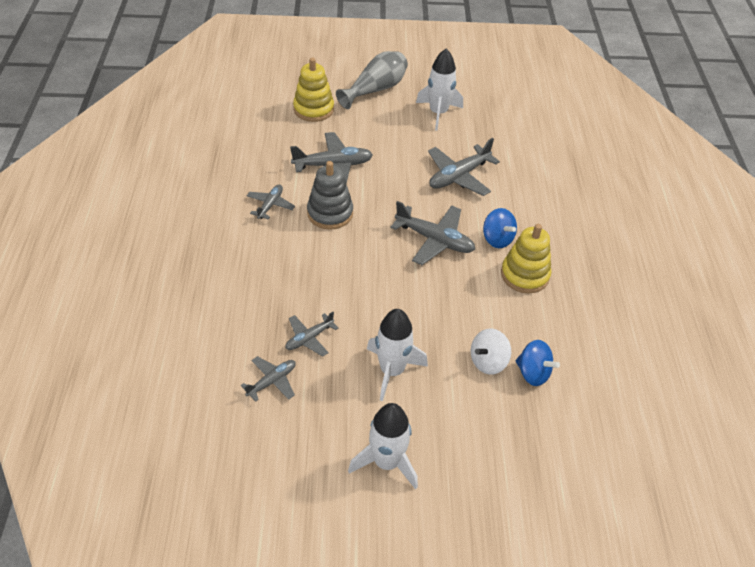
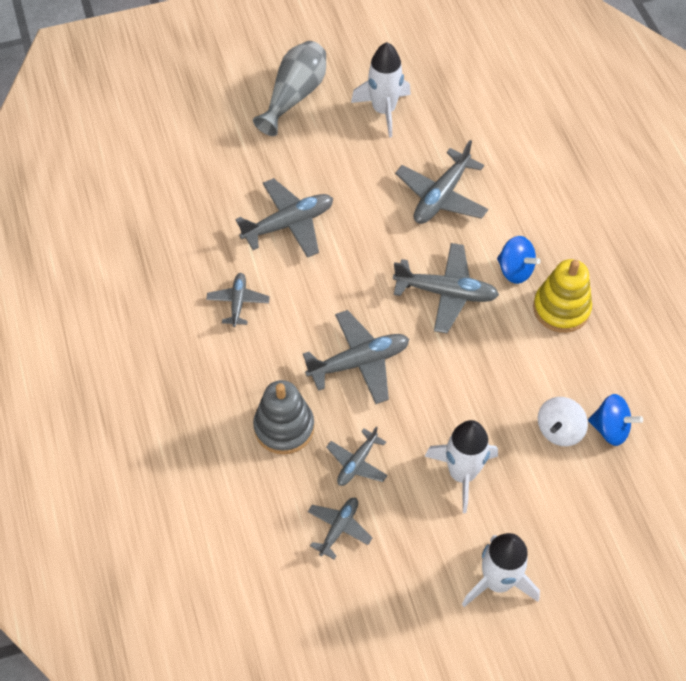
camera: 15 degrees left, 10 degrees up
(313, 109) = (230, 148): yellow stacking toy -> none
(330, 213) = (312, 292): grey stacking toy -> grey stacking toy (284, 427)
(344, 269) = (359, 362): none -> grey plane

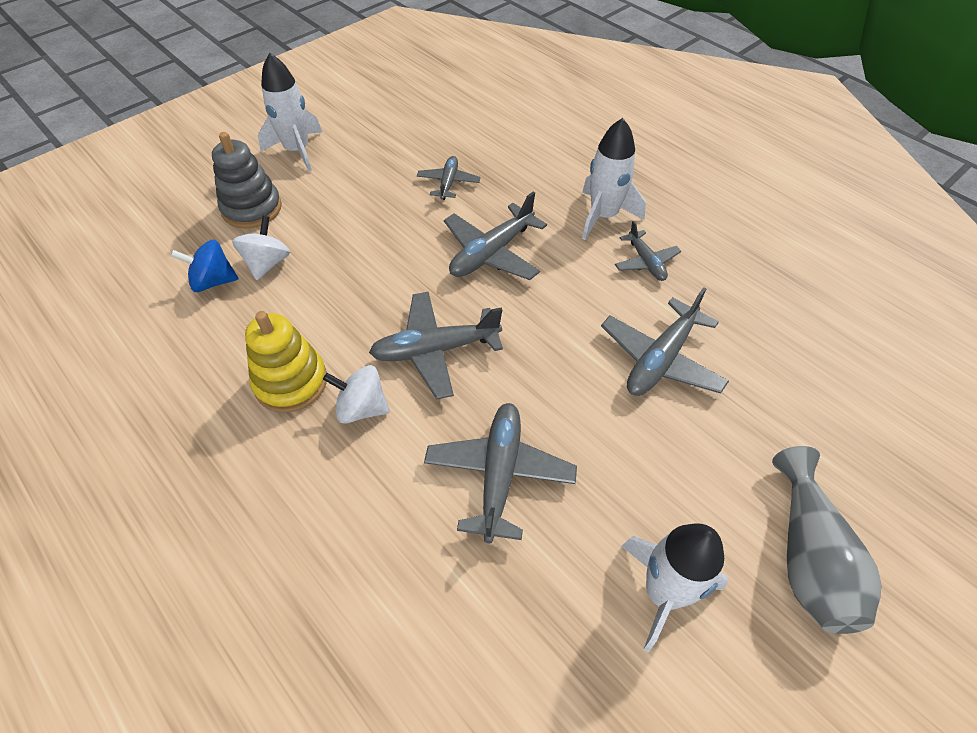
camera: 155 degrees right, 5 degrees down
(284, 427) = (526, 185): grey stacking toy -> grey stacking toy (252, 208)
(339, 528) = (439, 142): grey plane -> none
(462, 474) = (352, 203): white rocket -> white rocket (603, 216)
(515, 270) = (362, 408): blue spinning top -> white spinning top

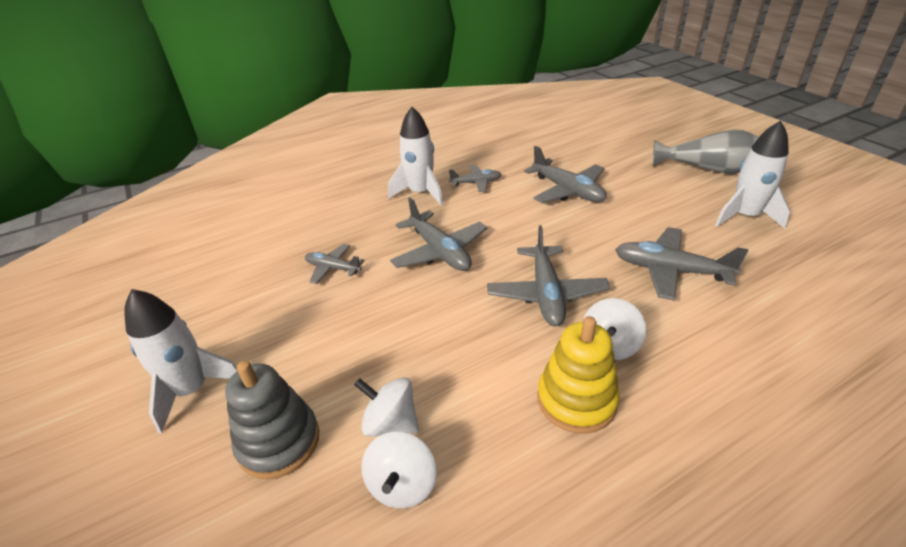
camera: 75 degrees left, 15 degrees down
(213, 281) = (402, 485): blue spinning top -> white spinning top

